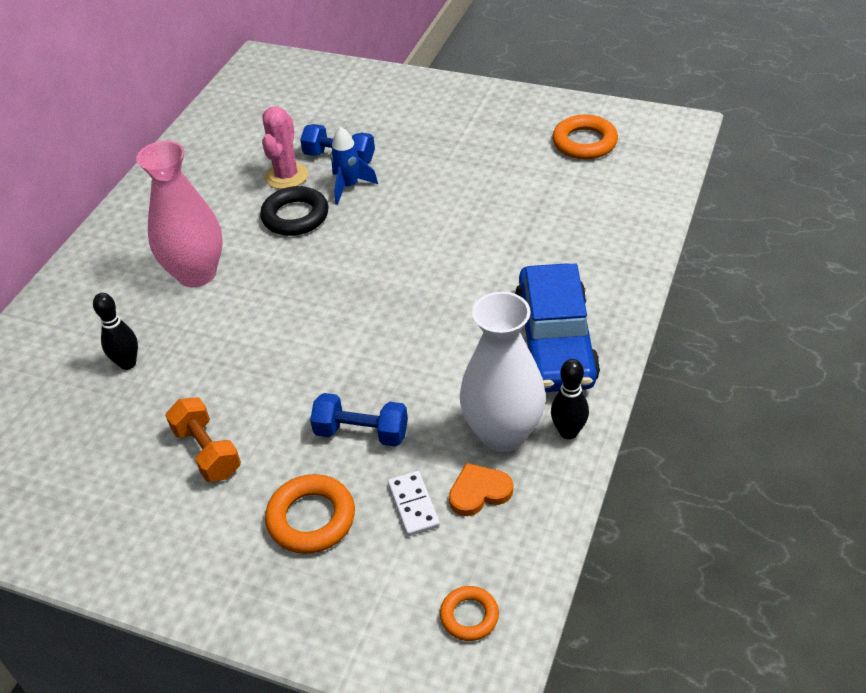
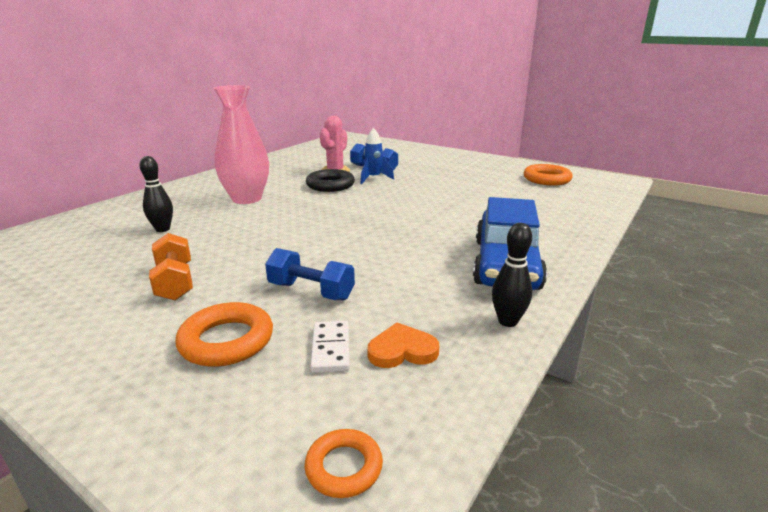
camera: 10 degrees right, 20 degrees down
(503, 433) = (441, 312): white vase -> none

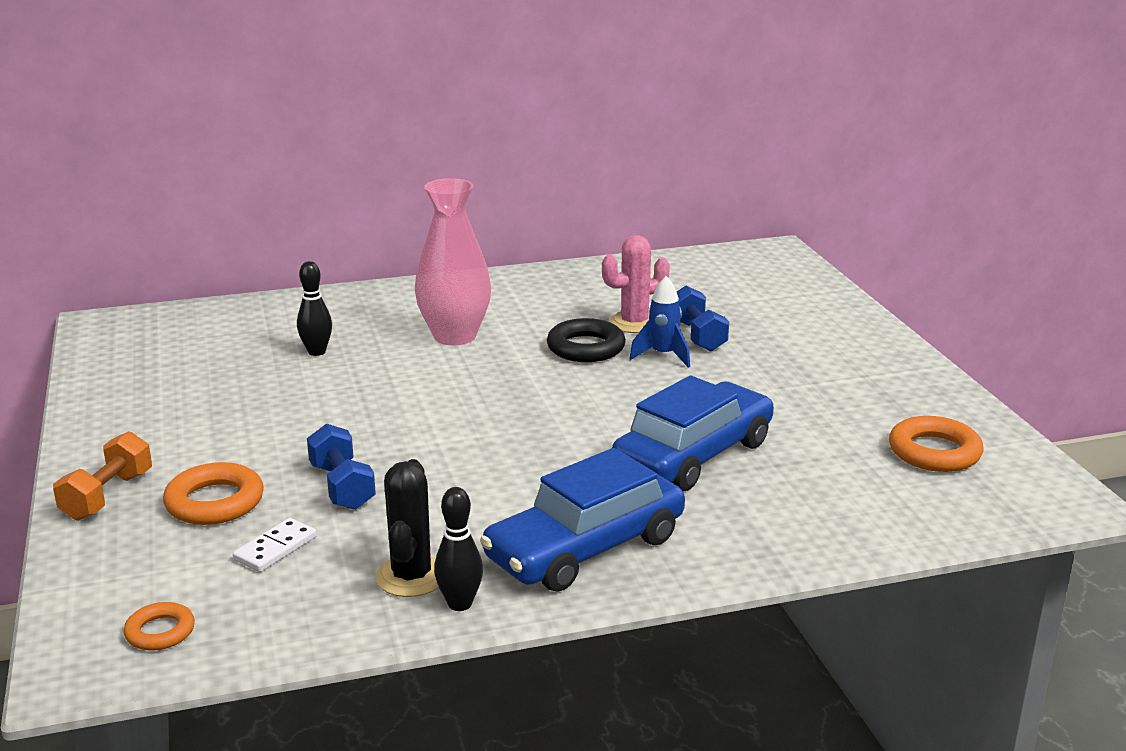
camera: 40 degrees right, 0 degrees up
(175, 282) = (250, 424): orange dumbbell -> orange dumbbell (107, 496)
(402, 350) = (325, 579): orange heart -> none
(451, 321) = (411, 576): none -> black cactus
(467, 209) = (693, 455): none -> blue car

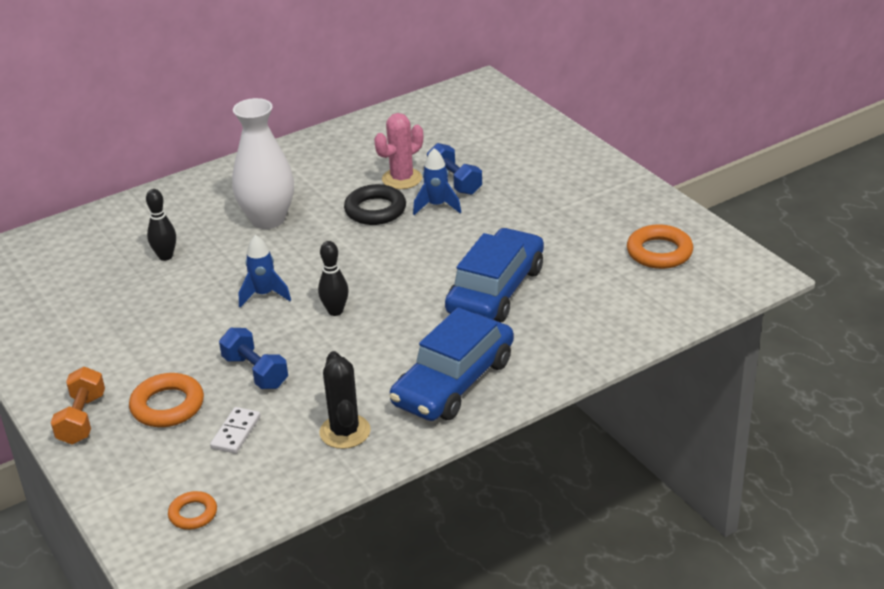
camera: 15 degrees left, 10 degrees up
(404, 409) = (264, 295): none -> blue rocket
(455, 336) = (268, 219): pink vase -> white vase
(460, 604) = (389, 444): black bowling pin -> black bowling pin (335, 311)

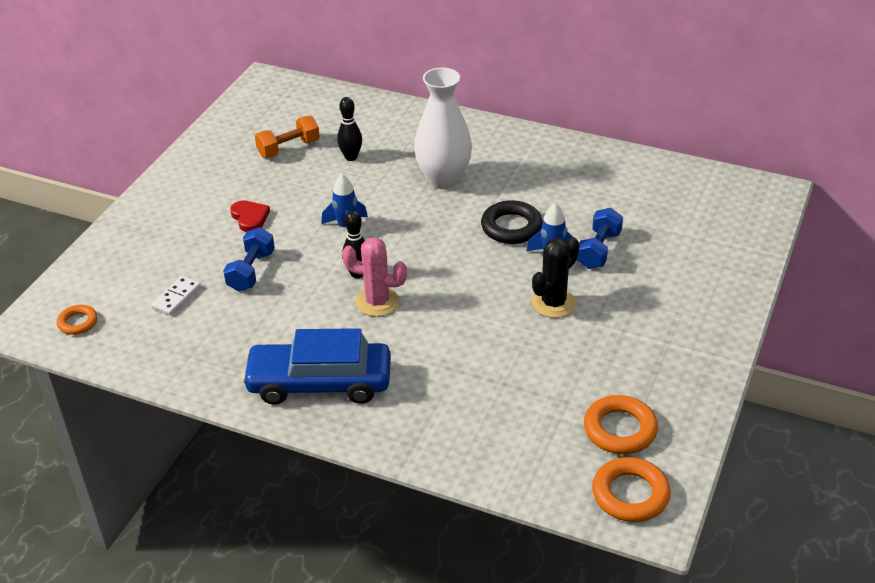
camera: 55 degrees right, 5 degrees up
(82, 419) = (141, 220): orange dumbbell -> orange dumbbell (288, 148)
(167, 406) = (182, 250): orange ring -> orange ring (630, 494)
(174, 347) = (250, 217): none -> red heart
(236, 432) = (176, 297): white domino -> white domino turned 45 degrees counterclockwise
(345, 432) = (216, 352): black cactus -> black cactus (553, 303)
(402, 179) = (571, 219): pink cactus -> pink cactus (377, 302)
(496, 290) = (464, 349): blue car -> none

